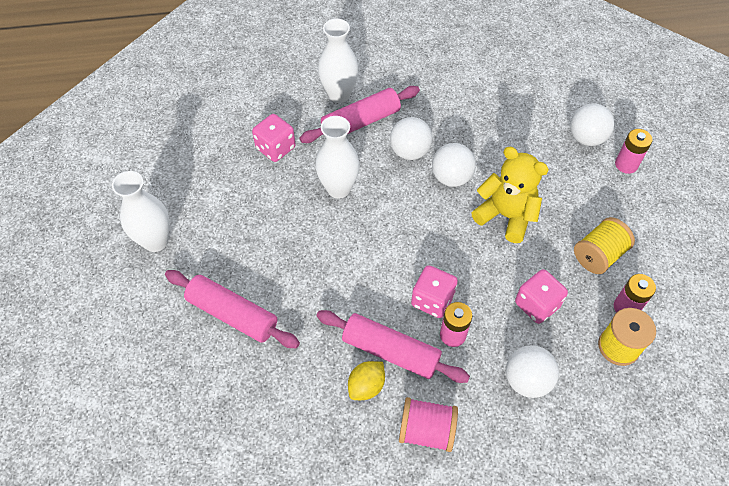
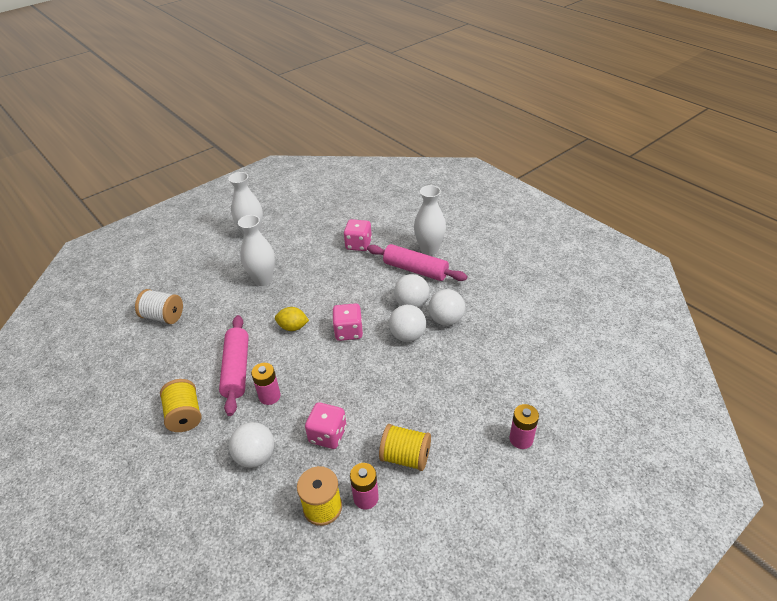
camera: 60 degrees right, 15 degrees down
(232, 314) = (221, 287): pink rolling pin -> none
(236, 400) = (163, 316): none -> white spool
(338, 188) = (349, 286): white vase -> white vase (263, 280)
(366, 386) = (203, 369): yellow lemon -> yellow lemon (293, 327)
(426, 430) = (185, 415): pink spool -> yellow spool
(432, 300) = (292, 372): pink dice -> pink dice (348, 331)
(506, 216) = (397, 381): yellow teddy bear -> none
(586, 138) = (524, 399): white ball -> white ball (446, 320)

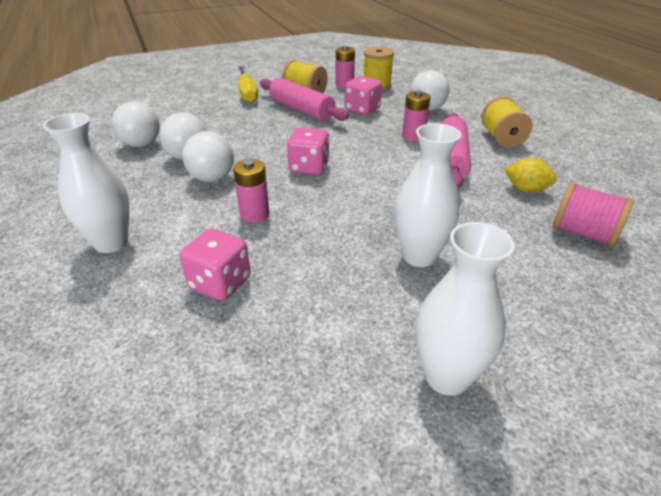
camera: 165 degrees left, 5 degrees down
(163, 316) = (583, 233): white spool -> pink spool
(293, 327) = (378, 184): yellow lemon -> yellow lemon (526, 189)
(407, 335) = (244, 152): white ball -> white ball (141, 144)
(415, 270) = (165, 217): pink rolling pin -> pink rolling pin (301, 109)
(472, 438) = (247, 93): none -> yellow screwdriver
(521, 439) = (213, 88): pink battery -> pink battery (254, 214)

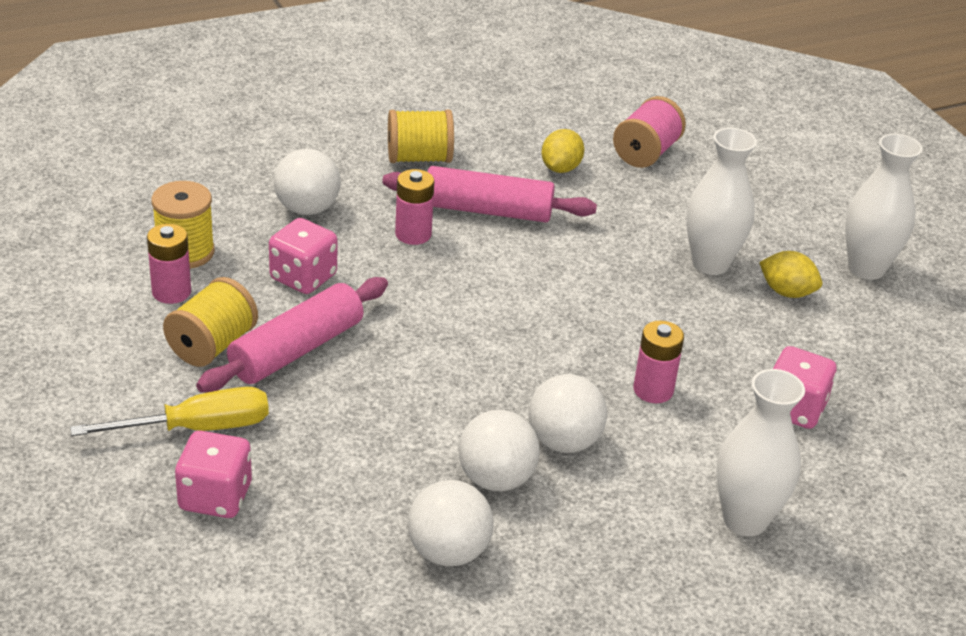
camera: 95 degrees left, 0 degrees up
(309, 167) = (521, 341): pink dice -> pink dice (215, 497)
(386, 301) = (786, 292): none -> yellow lemon

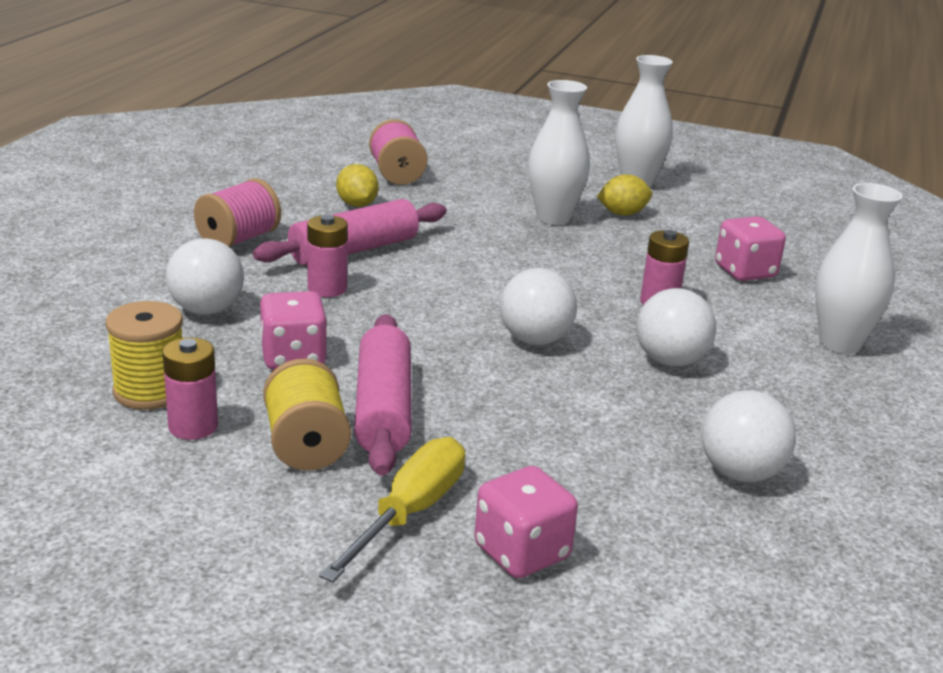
camera: 45 degrees left, 10 degrees down
(419, 158) = (238, 239): yellow spool -> pink spool
(496, 479) = (677, 408): white ball -> white ball (535, 340)

